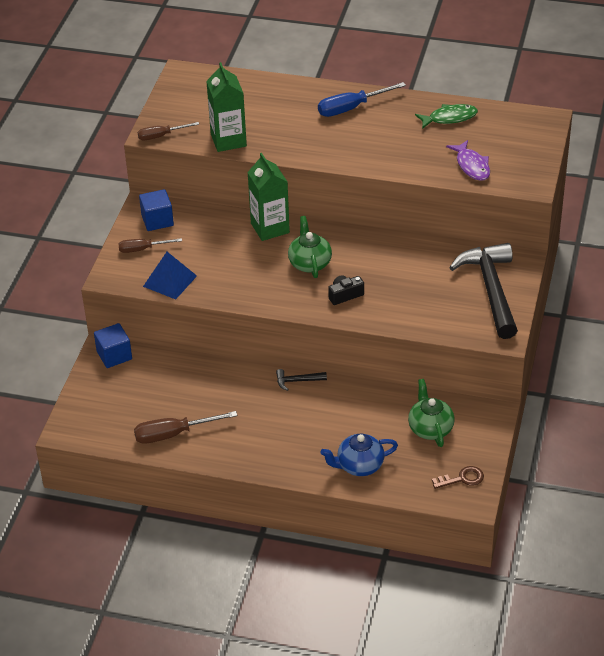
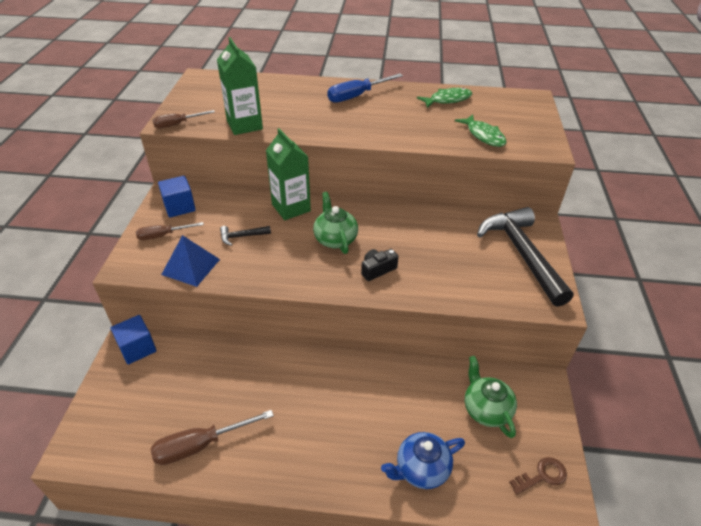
camera: 10 degrees left, 0 degrees up
(297, 381) = (333, 363): black hammer -> black hammer (242, 236)
(472, 166) = (483, 136): purple fish -> green fish

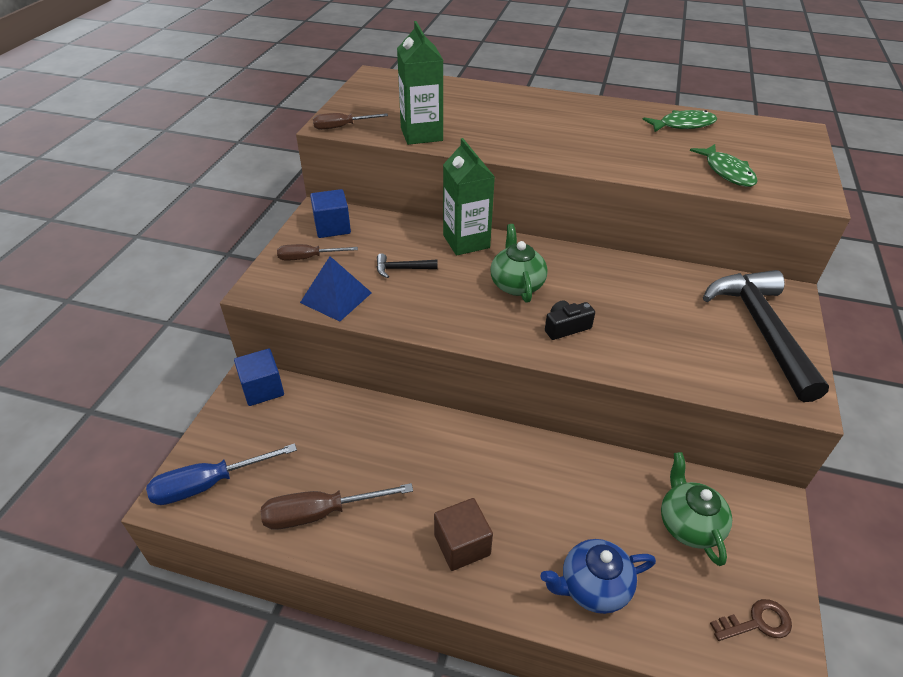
camera: 10 degrees right, 0 degrees up
(317, 452) = (462, 545): none -> brown cube
(357, 96) = (565, 111): blue screwdriver -> blue screwdriver (209, 484)

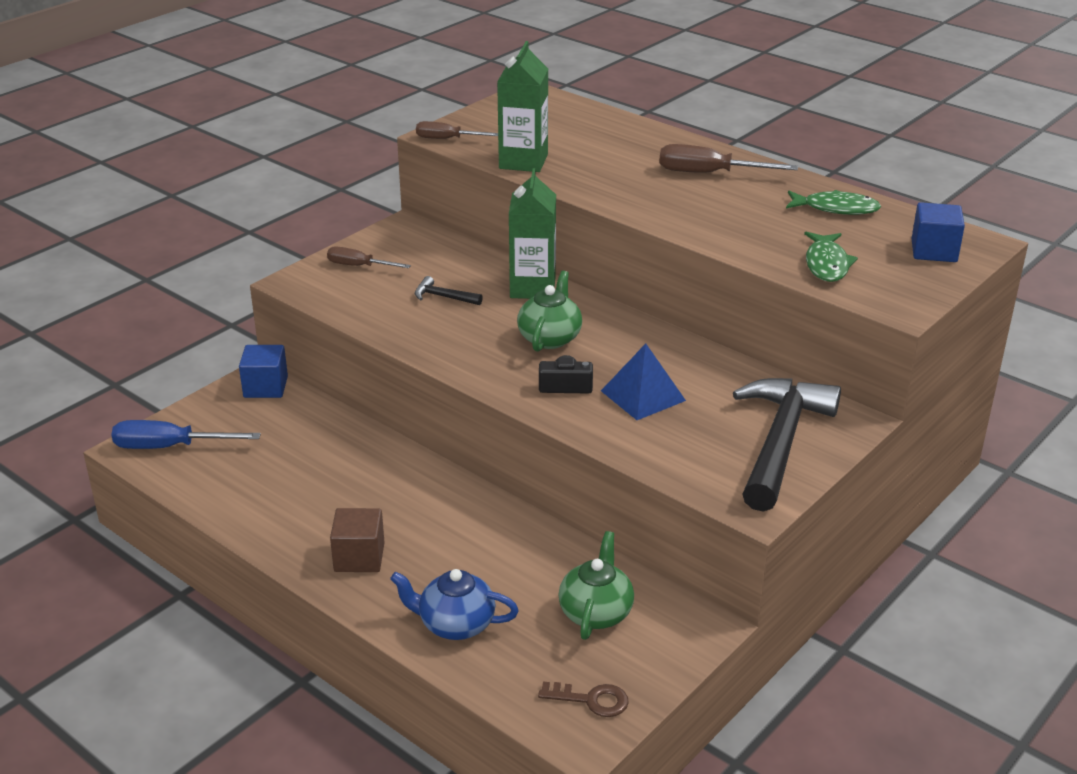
camera: 25 degrees right, 10 degrees down
(321, 513) = (251, 496): brown screwdriver -> brown screwdriver (709, 173)
(332, 227) = (404, 244): blue cube -> blue cube (934, 251)
(336, 297) = (358, 306): blue pyramid -> blue pyramid (642, 395)

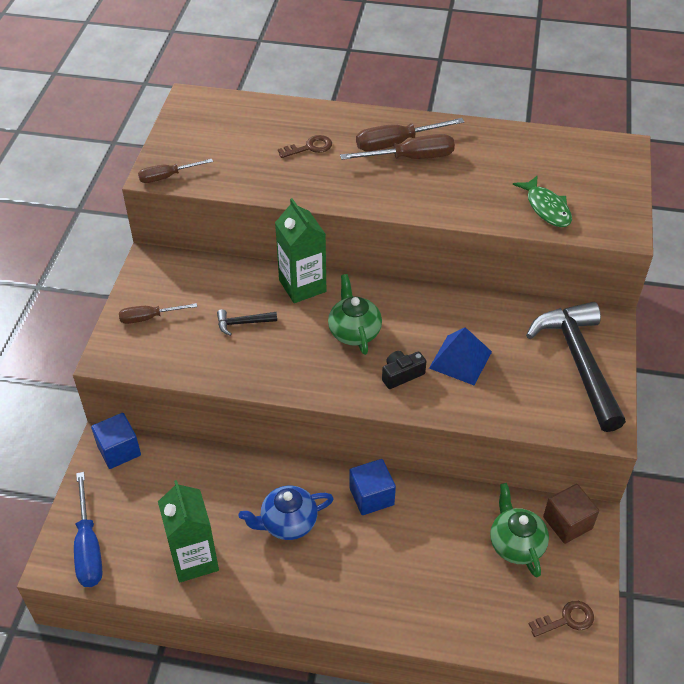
camera: 30 degrees left, 15 degrees up
(170, 447) = (88, 547): blue screwdriver -> blue screwdriver turned 75 degrees counterclockwise
(359, 557) = (321, 580): brown cube -> brown cube (567, 523)
(455, 624) = (433, 604): blue teapot -> blue teapot (288, 523)
(523, 161) = (249, 181): green carton -> green carton (194, 559)
(612, 154) = (309, 147): none -> brown key
(713, 188) = (411, 158): none -> brown screwdriver
(836, 208) = (509, 148): green fish -> none
(934, 251) = (602, 167): blue cube -> blue cube (371, 496)

